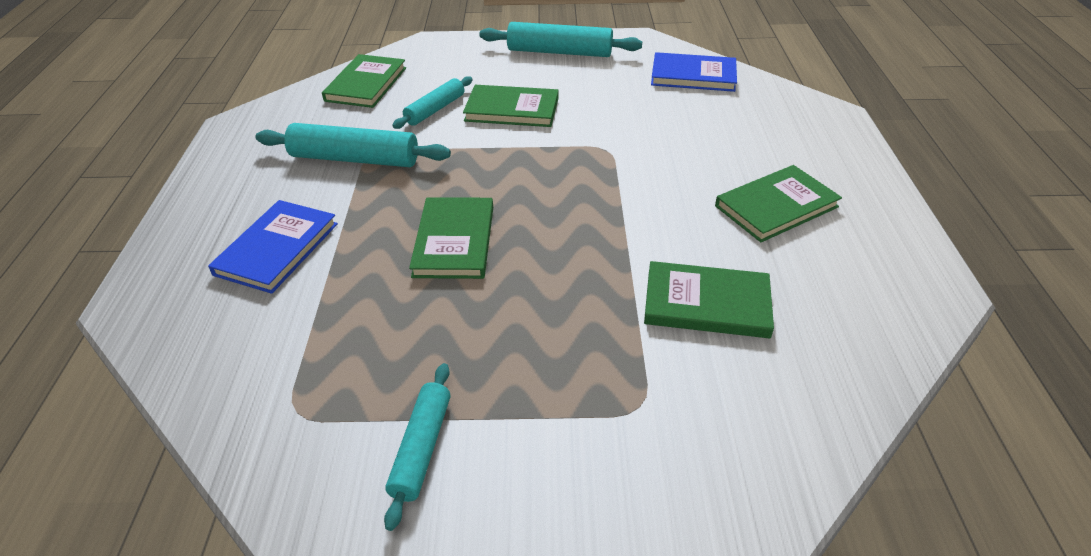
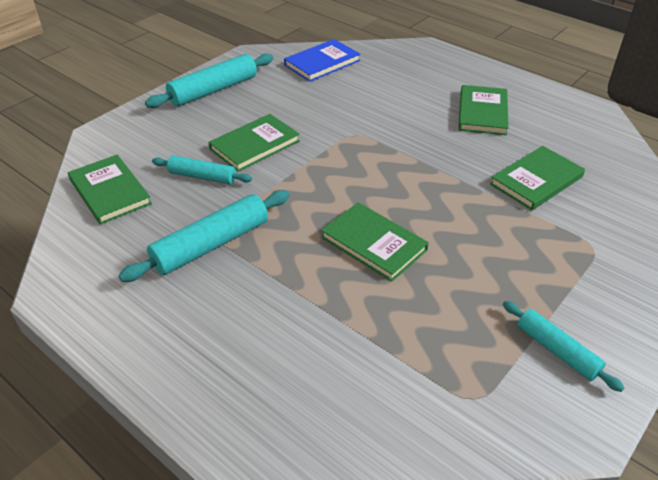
camera: 50 degrees left, 0 degrees up
(277, 249) = (278, 336): blue book -> none
(435, 110) = (202, 176): turquoise rolling pin -> turquoise rolling pin turned 60 degrees counterclockwise

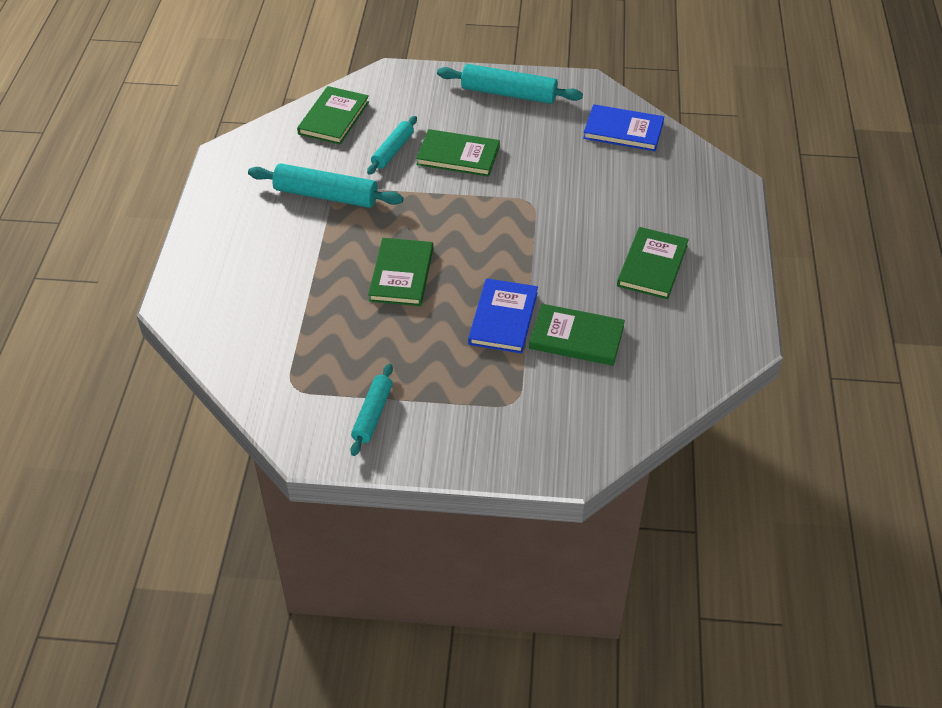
camera: 55 degrees right, 5 degrees up
(202, 176) = (393, 151): turquoise rolling pin -> turquoise rolling pin turned 45 degrees clockwise
(482, 112) = (652, 265): green book -> green book turned 45 degrees counterclockwise
(483, 208) = (503, 318): none -> blue book

